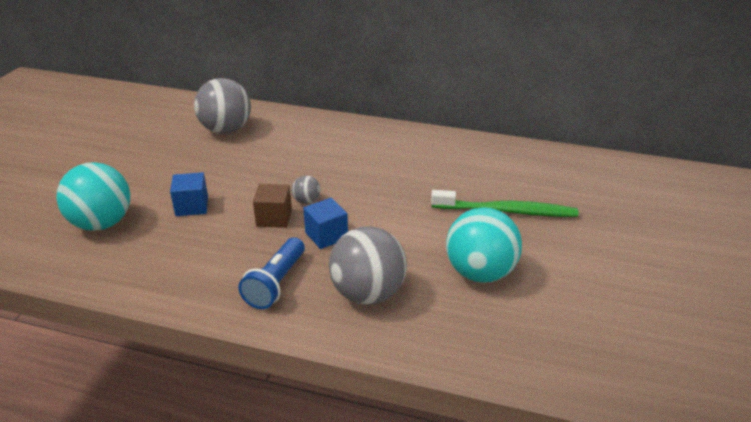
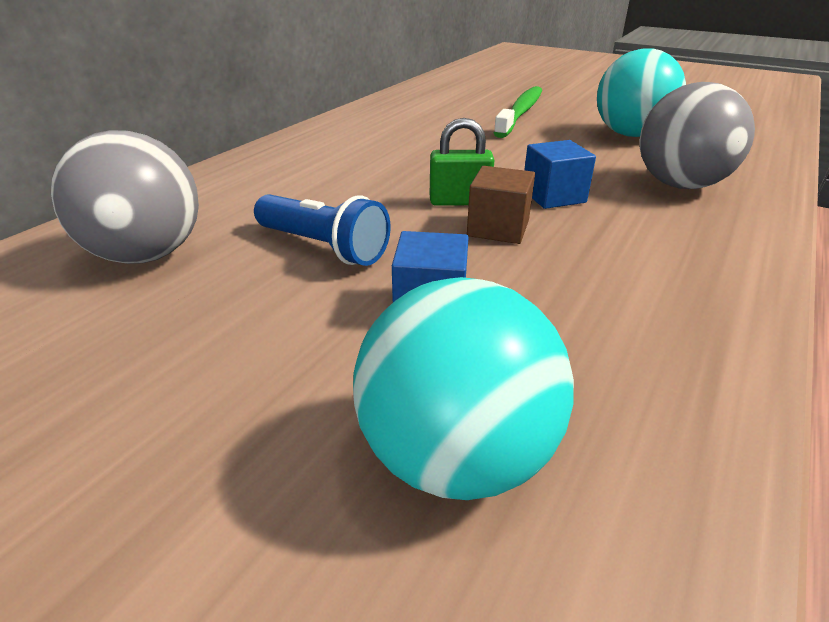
camera: 75 degrees left, 0 degrees up
(276, 283) = (672, 238): blue flashlight -> blue flashlight (323, 247)
(306, 201) = (459, 201): grey ball -> green padlock

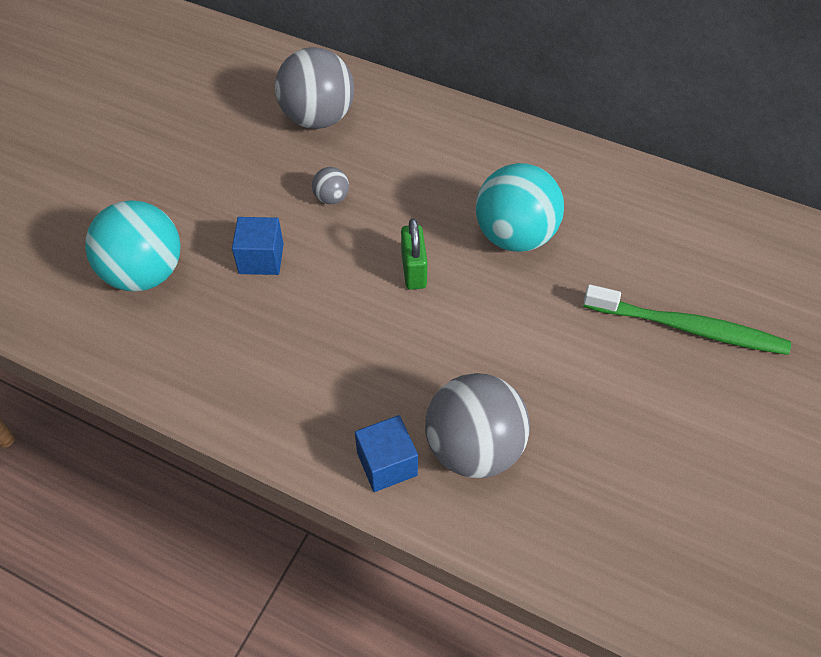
camera: 85 degrees right, 20 degrees up
(323, 247) = (331, 198): blue flashlight -> grey ball
(498, 228) = (367, 295): brown cube -> none
(553, 196) = (432, 337): blue cube -> blue cube (387, 464)
(630, 134) = (629, 435): turquoise ball -> turquoise ball (515, 236)

